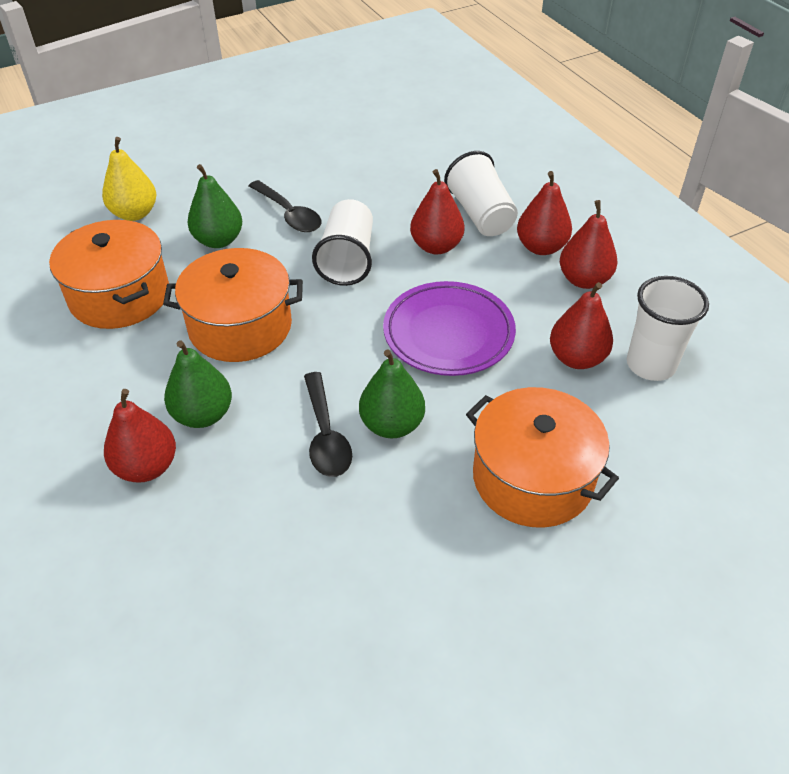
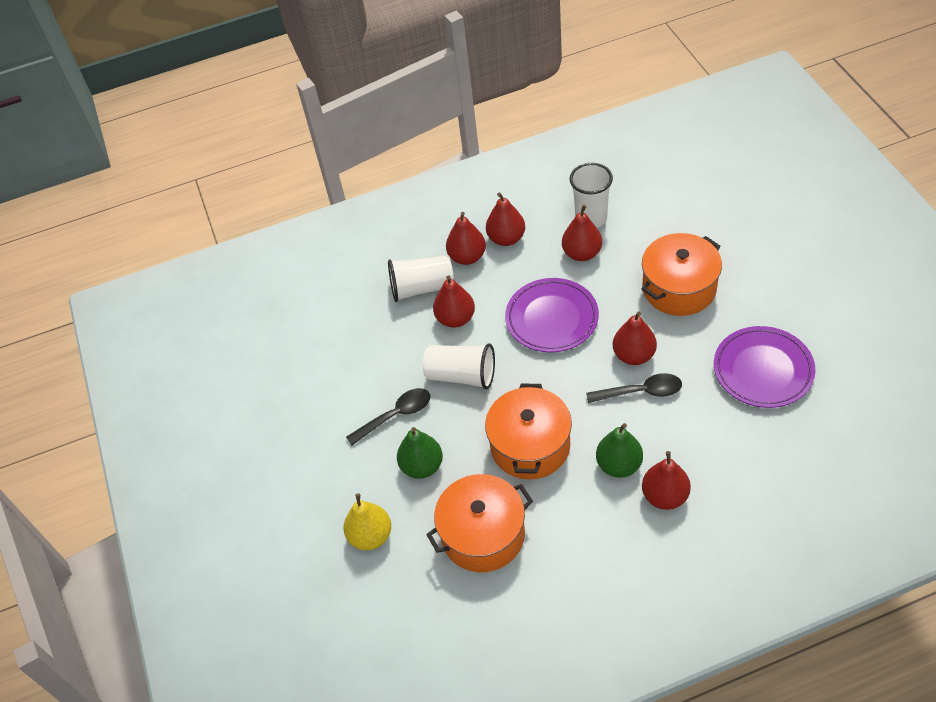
camera: 75 degrees left, 5 degrees up
(373, 597) = (763, 370): none -> purple plate
(392, 425) = (634, 355): green pear -> red pear

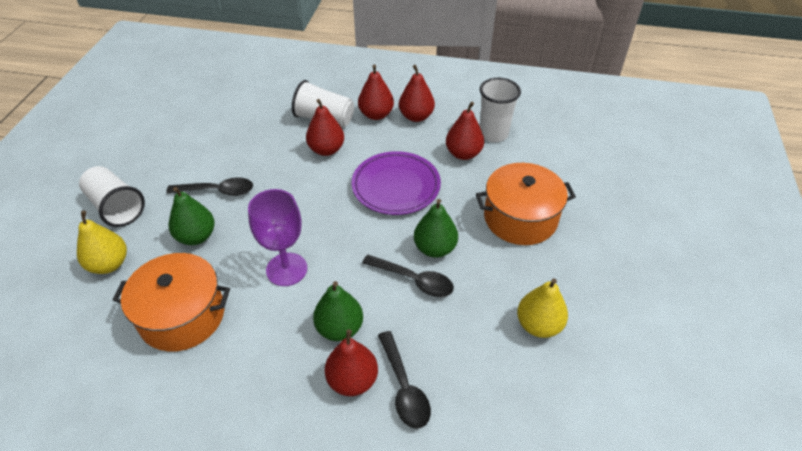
camera: 25 degrees right, 5 degrees down
(461, 375) = (290, 190): white cup -> white cup (116, 207)
(530, 446) = (286, 269): orange pot -> purple goblet
(634, 355) = (435, 248): red pear -> green pear
(706, 477) = (404, 387): none -> black spoon
(763, 370) = (538, 325): purple plate -> yellow pear

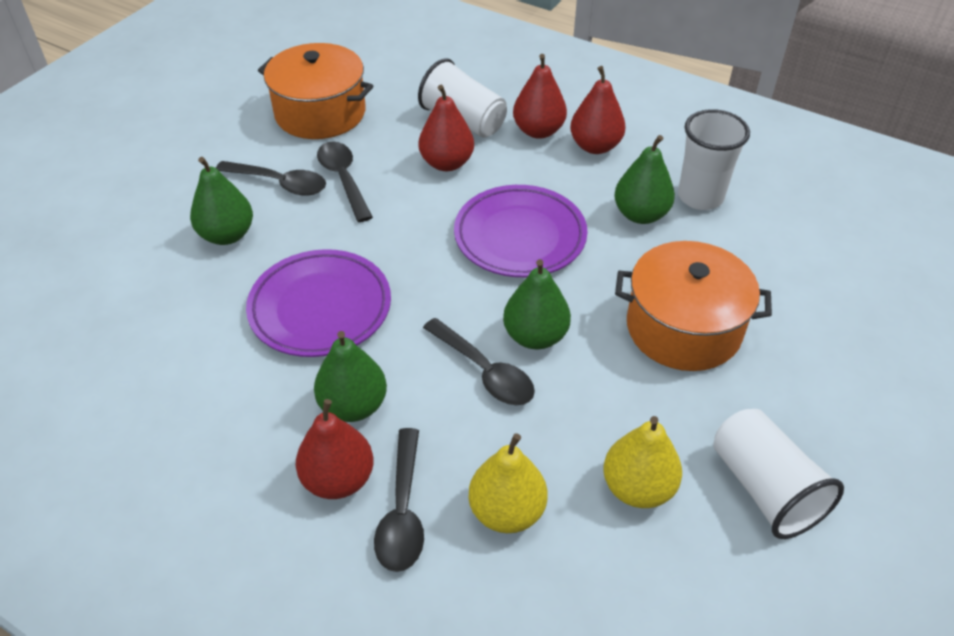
camera: 20 degrees right, 0 degrees up
(109, 264) = (109, 242): yellow pear -> yellow pear (507, 511)
(116, 207) = (149, 173): white cup -> white cup (764, 488)
(182, 316) = (165, 330): orange pot -> orange pot (320, 113)
(261, 177) = (343, 179): none -> black spoon
(286, 269) = (320, 308): purple goblet -> purple plate
(463, 154) = (640, 215): red pear -> green pear

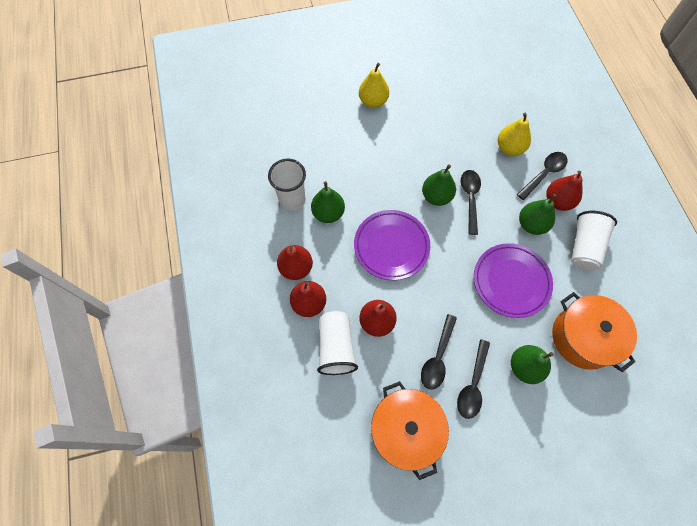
camera: 135 degrees left, 20 degrees up
(279, 183) = (472, 384): black spoon -> black spoon turned 135 degrees counterclockwise
(637, 488) = (461, 123): yellow pear -> yellow pear (373, 101)
(683, 328) = (379, 155): orange pot -> orange pot (583, 337)
(764, 488) = (423, 93): white cup -> white cup (584, 247)

